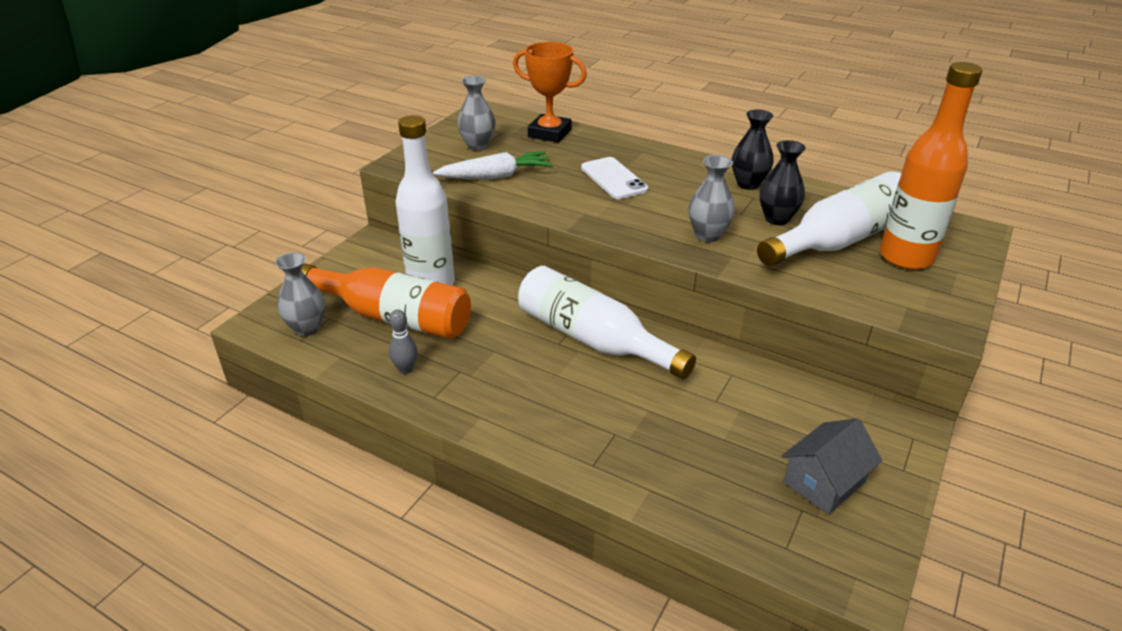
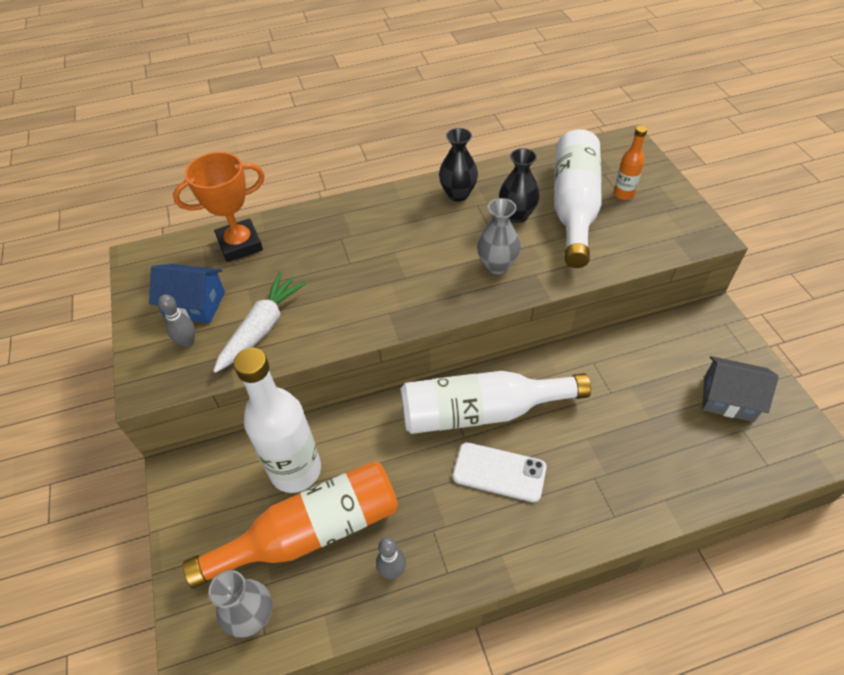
camera: 45 degrees left, 15 degrees up
(446, 159) = (187, 342): none -> grey bowling pin
(478, 146) = (195, 304): grey vase -> blue house
(613, 179) = (360, 258): white phone -> white phone (499, 472)
(824, 482) = (728, 398): grey house -> grey house turned 75 degrees counterclockwise
(906, 257) = (623, 194): orange bottle -> orange bottle, size x0.47

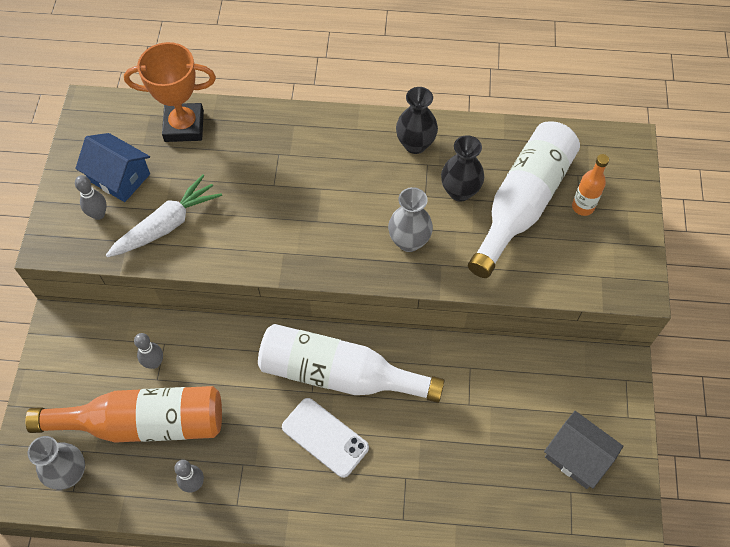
camera: 20 degrees right, 10 degrees up
(296, 470) = (154, 363): white bottle -> grey bowling pin

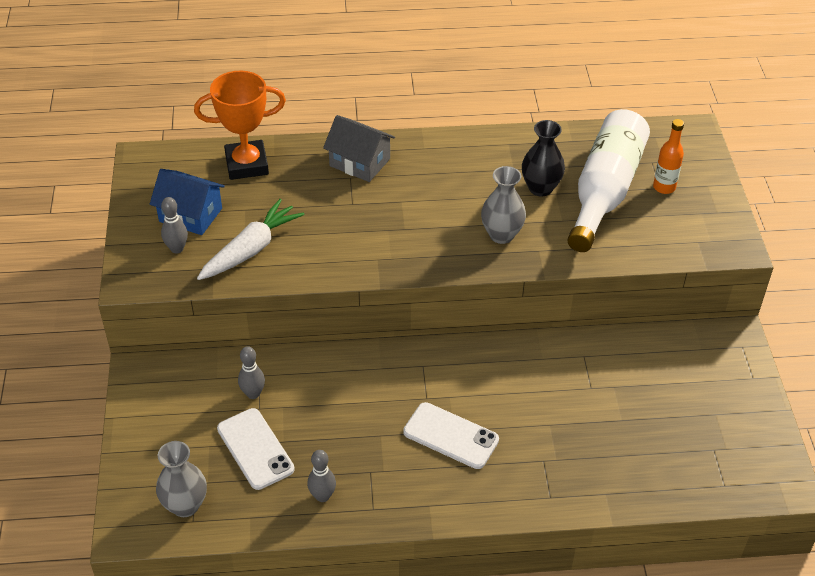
camera: 10 degrees left, 15 degrees down
(144, 423) = (255, 449): orange bottle -> white phone
(339, 374) = (451, 378): white bottle -> none
(415, 144) = (486, 154): black vase -> none
(577, 456) = (712, 418): grey house -> grey house (359, 162)

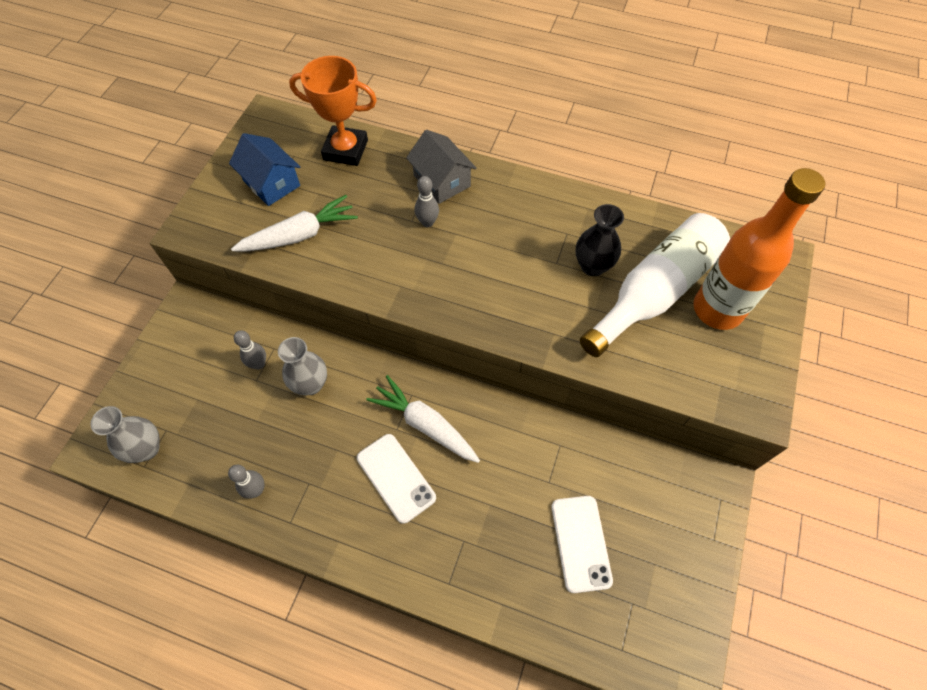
camera: 25 degrees right, 15 degrees up
(177, 249) = (241, 212): grey bowling pin -> grey bowling pin (427, 222)
(255, 449) = (230, 418): white phone -> white phone (580, 543)
(451, 384) = (425, 425): none -> white carrot
(501, 235) = (527, 303): grey vase -> grey vase (310, 384)
(664, 187) = (717, 309): orange bottle -> orange bottle, size x2.11

